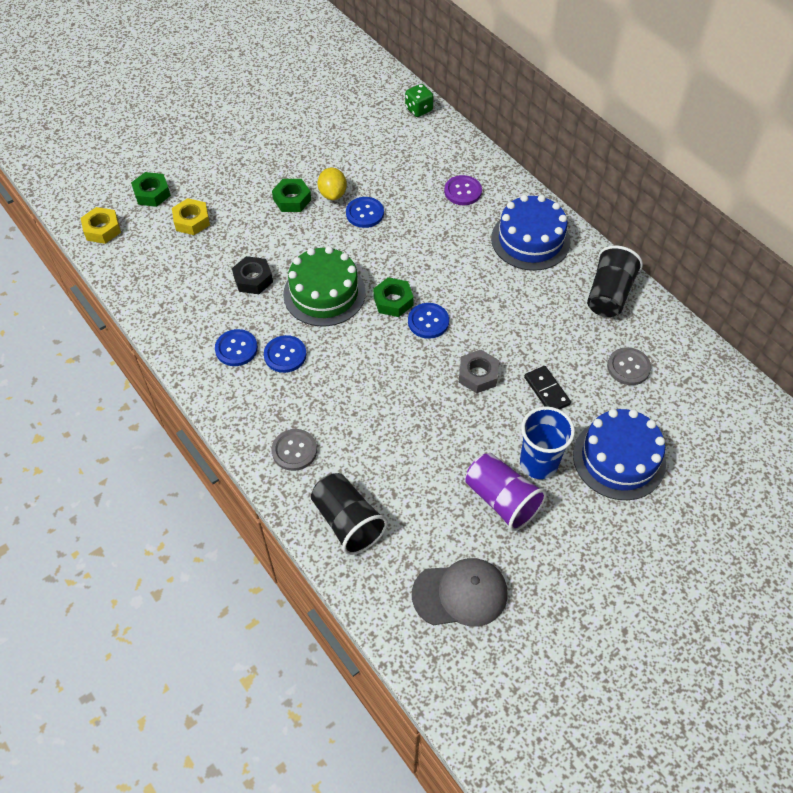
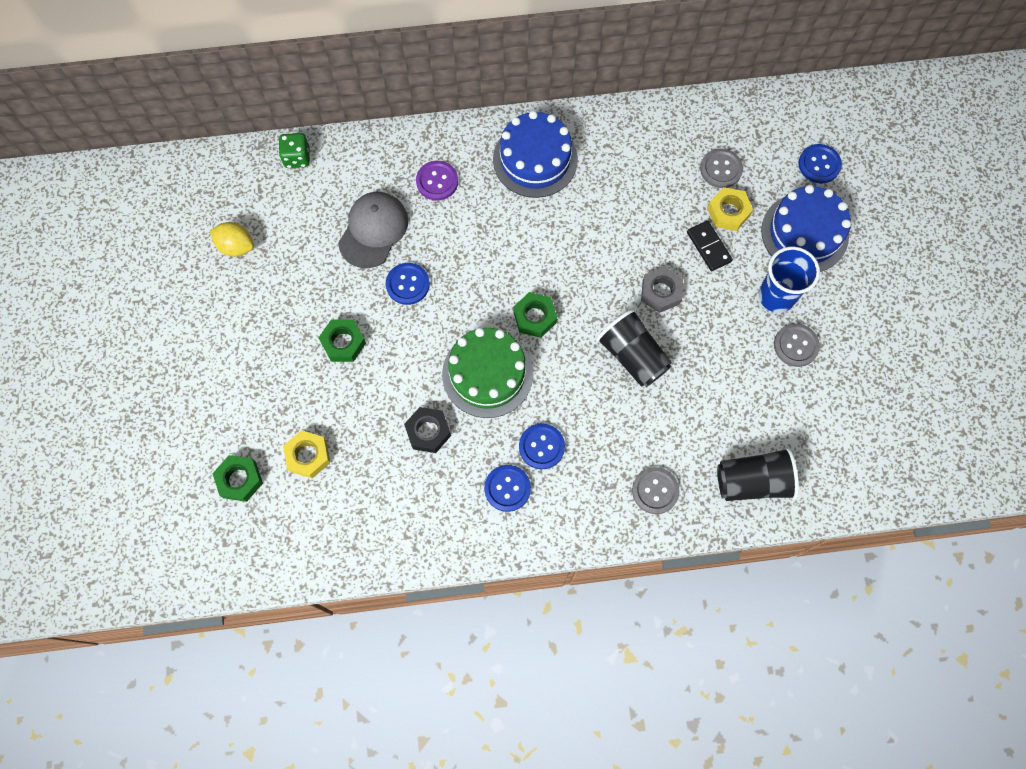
camera: 60 degrees left, 15 degrees up
(102, 229) = (260, 555): yellow nut -> yellow nut (728, 212)
(333, 194) = (361, 300): yellow lemon -> yellow lemon (236, 246)
(428, 321) = (577, 300): blue button -> blue button (819, 164)
(460, 594) = (865, 427): grey cap -> grey cap (373, 230)
(502, 500) = (796, 345): purple cup -> grey button
(546, 391) = (708, 247): black domino -> black domino turned 60 degrees clockwise
(609, 294) = (636, 135): black cup -> black cup (632, 356)

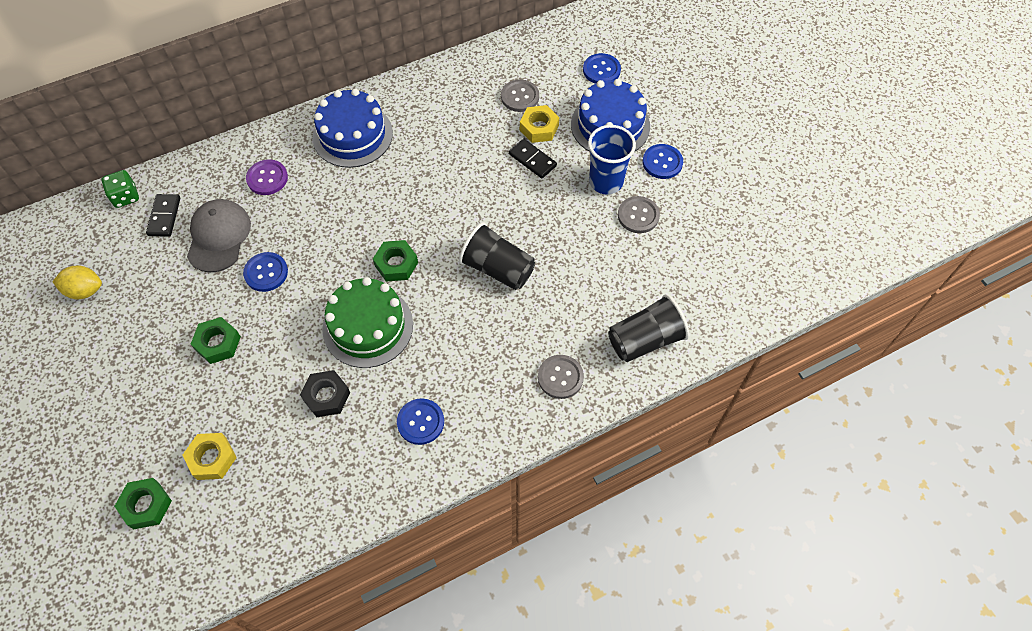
camera: 20 degrees left, 10 degrees down
(328, 191) = (164, 216): none -> black domino
(541, 447) = (441, 374): blue button -> blue button (662, 162)
(660, 292) = (503, 208): grey nut -> none

